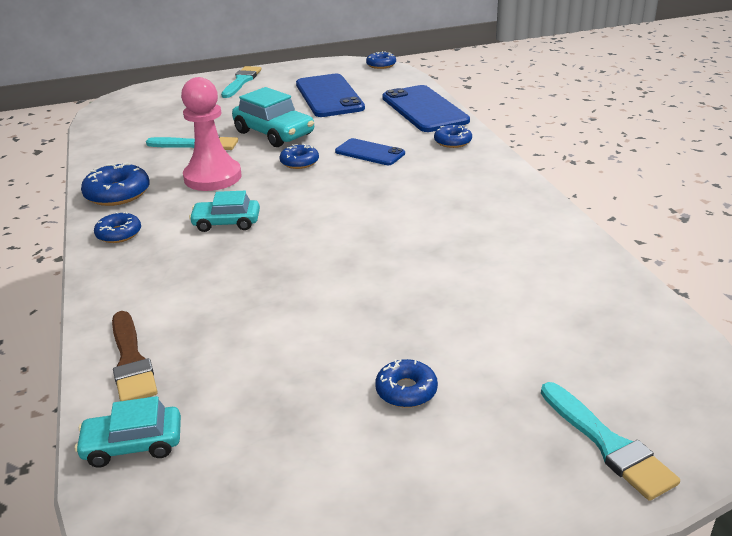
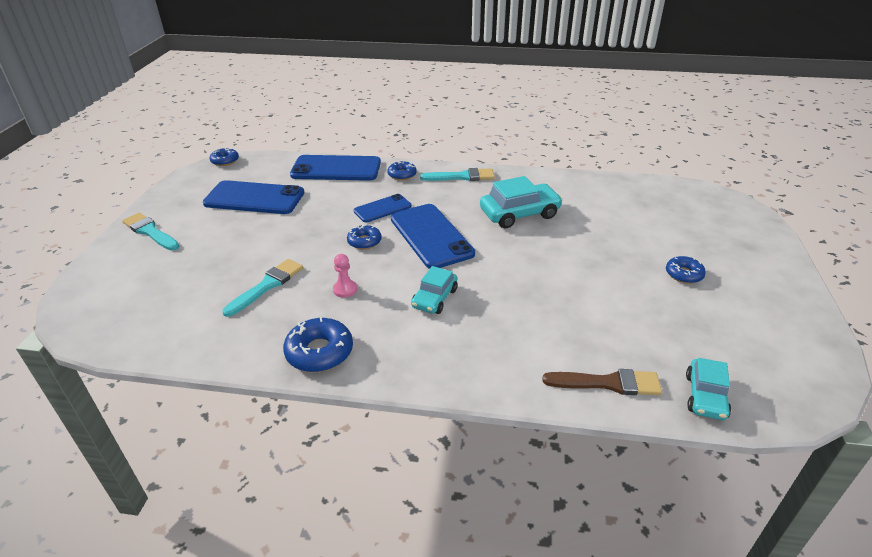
camera: 65 degrees left, 5 degrees up
(119, 234) = (403, 362): blue donut -> none
(213, 177) = (345, 289): pink pawn -> pink pawn, size x0.44
(274, 133) = (294, 241): turquoise car -> turquoise car (519, 214)
(340, 191) = (431, 236): none -> blue phone
(608, 444) = (743, 230): turquoise brush -> turquoise brush (462, 177)

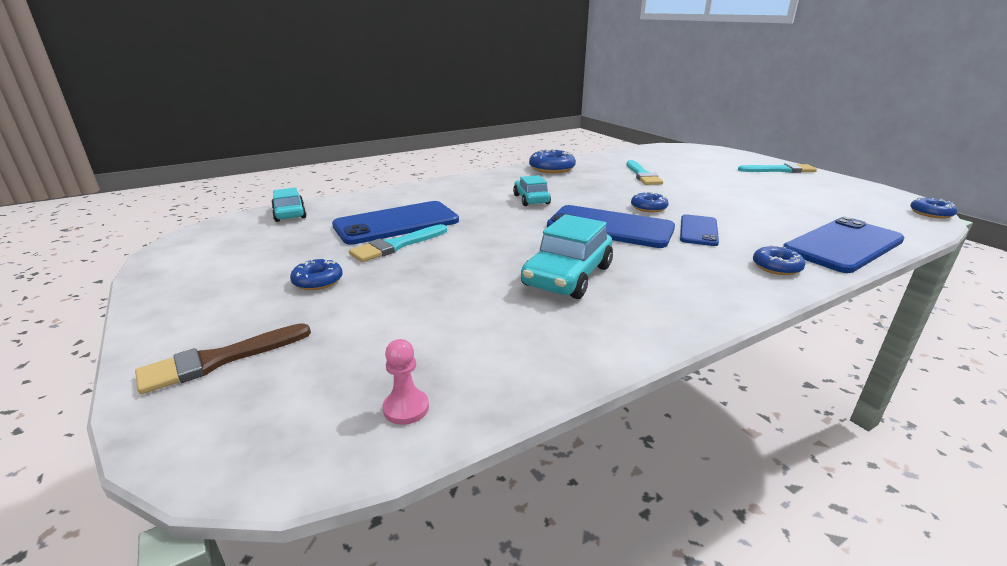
camera: 140 degrees right, 10 degrees down
(254, 198) = (802, 201): blue phone -> blue phone (396, 223)
(345, 289) = (596, 186): pink pawn -> pink pawn (406, 408)
(462, 177) = (717, 294): turquoise brush -> turquoise brush (397, 245)
(608, 383) = (364, 201): brown brush -> brown brush (219, 360)

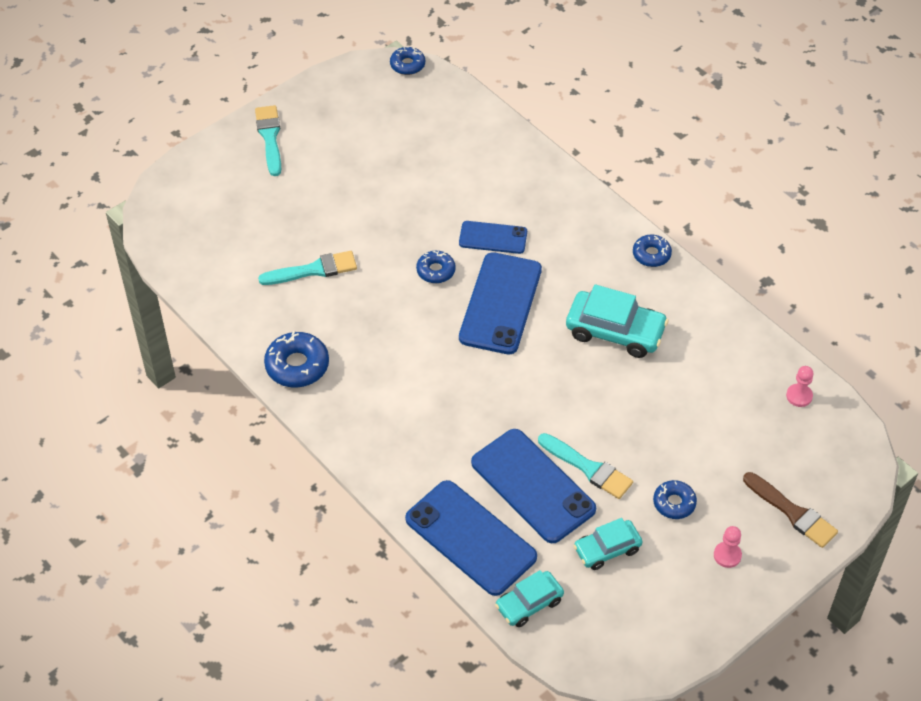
camera: 100 degrees left, 25 degrees up
(221, 302) = (727, 555): none -> pink pawn
(531, 199) = (430, 375): turquoise car -> turquoise car (607, 549)
(776, 267) = (561, 199): blue donut -> blue donut (651, 254)
(843, 245) = (504, 147): blue phone -> blue phone (470, 538)

